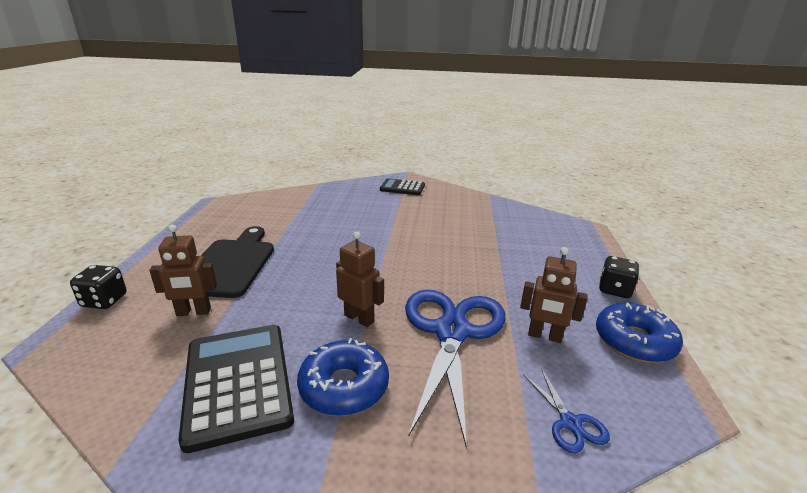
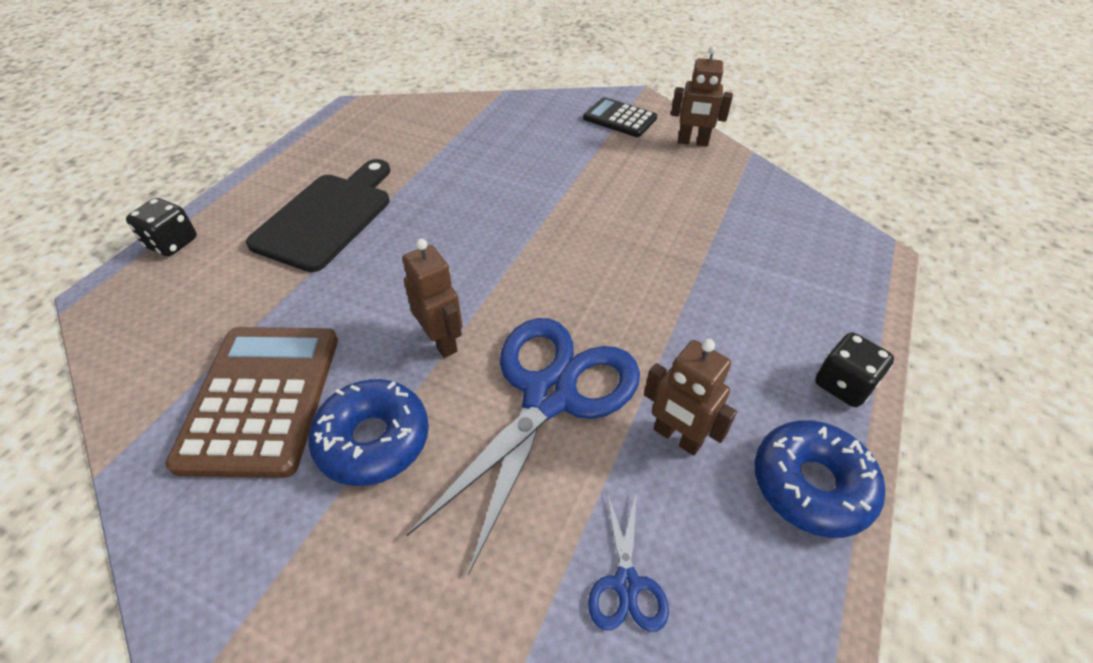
camera: 20 degrees right, 20 degrees up
(193, 312) = (256, 283): brown robot -> brown robot (692, 142)
(238, 382) = (261, 399): black calculator -> brown calculator

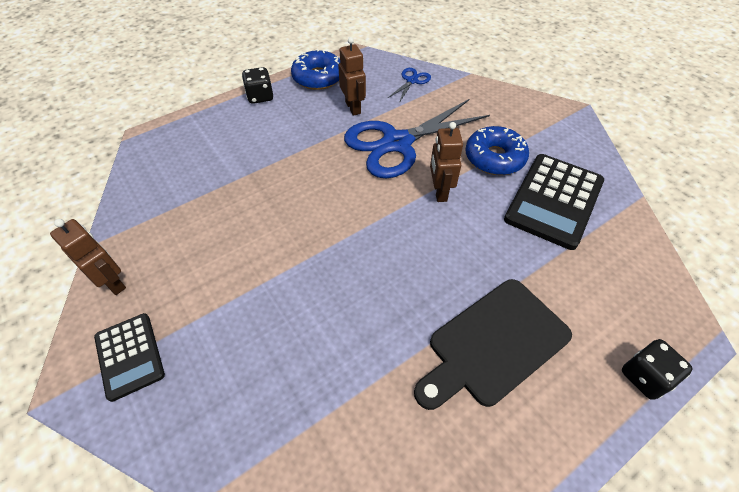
camera: 150 degrees left, 5 degrees up
(261, 399) = (554, 200): brown calculator -> black calculator

